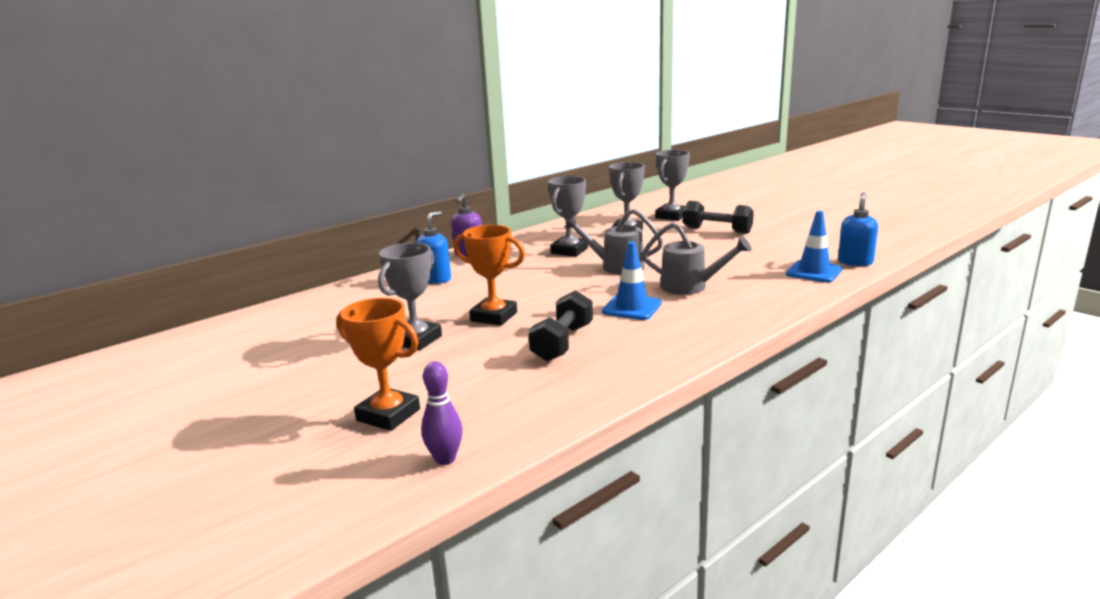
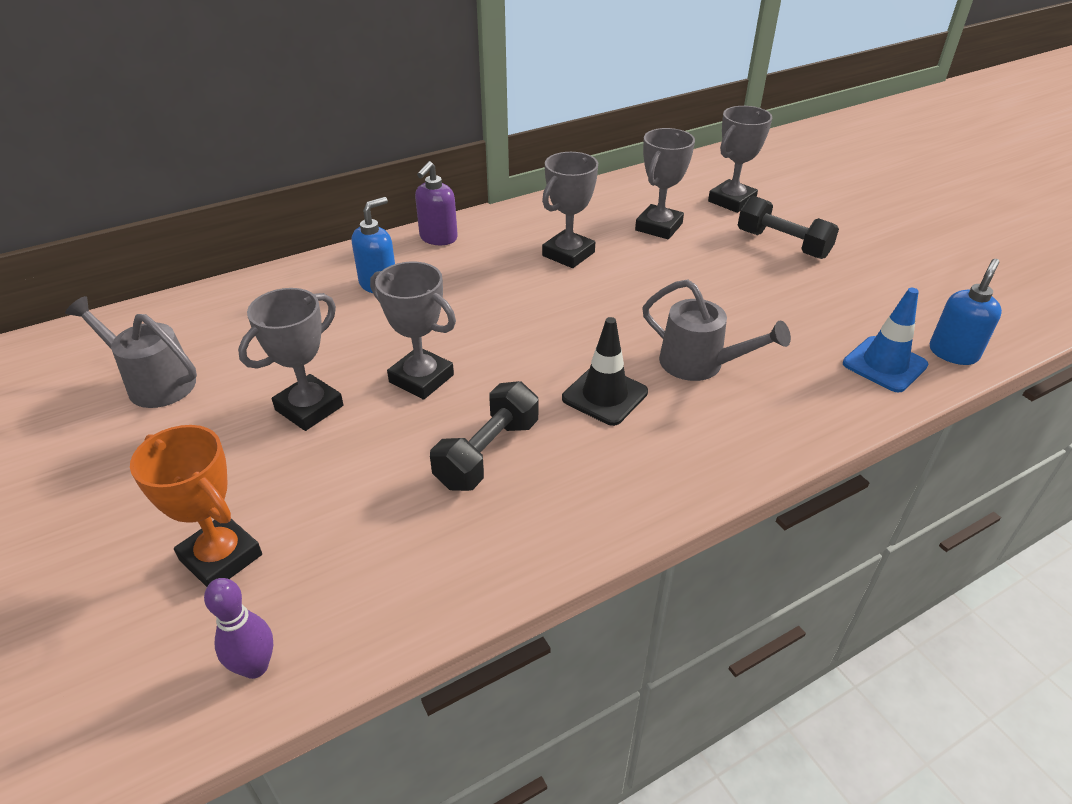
camera: 10 degrees right, 20 degrees up
(494, 317) = (421, 378): orange trophy -> grey trophy
(615, 266) = (616, 300): grey watering can -> grey watering can (153, 382)
(632, 307) = (604, 395): blue traffic cone -> black traffic cone

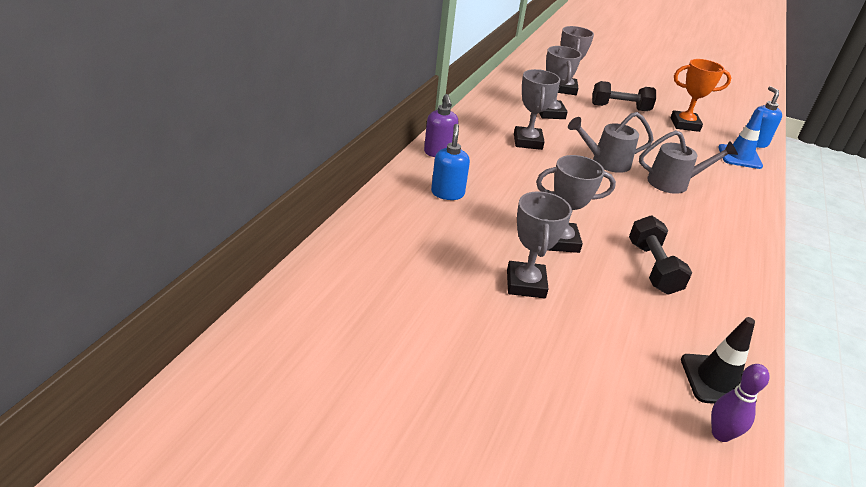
camera: 40 degrees left, 5 degrees down
(153, 382) = (399, 311): grey watering can -> grey watering can (605, 162)
(221, 557) = (615, 391): orange trophy -> orange trophy (684, 124)
(604, 395) = (658, 215): black traffic cone -> black traffic cone (716, 380)

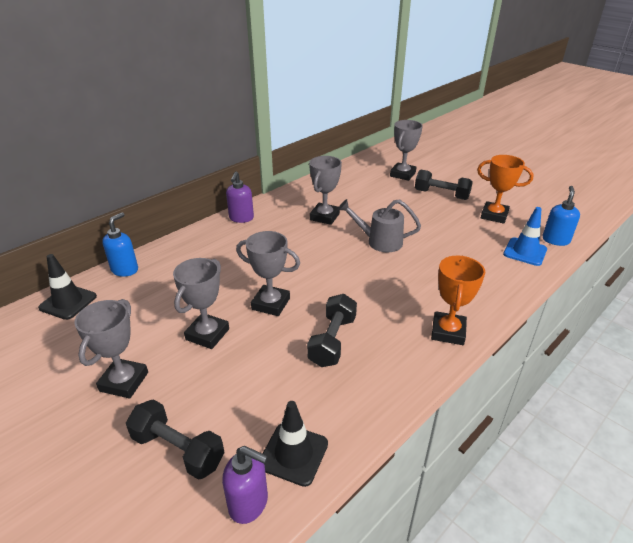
camera: 25 degrees right, 0 degrees up
(326, 277) = (68, 302): none -> black traffic cone
(447, 193) = (217, 251): blue soap dispenser -> blue soap dispenser (125, 270)
(550, 113) = (369, 194): grey trophy -> grey trophy (124, 381)
(610, 404) = (178, 450): none -> black dumbbell
(674, 183) = (429, 268): grey watering can -> none
(720, 434) = (249, 503): purple bowling pin -> purple soap dispenser
(742, 241) = (448, 332): none -> orange trophy

